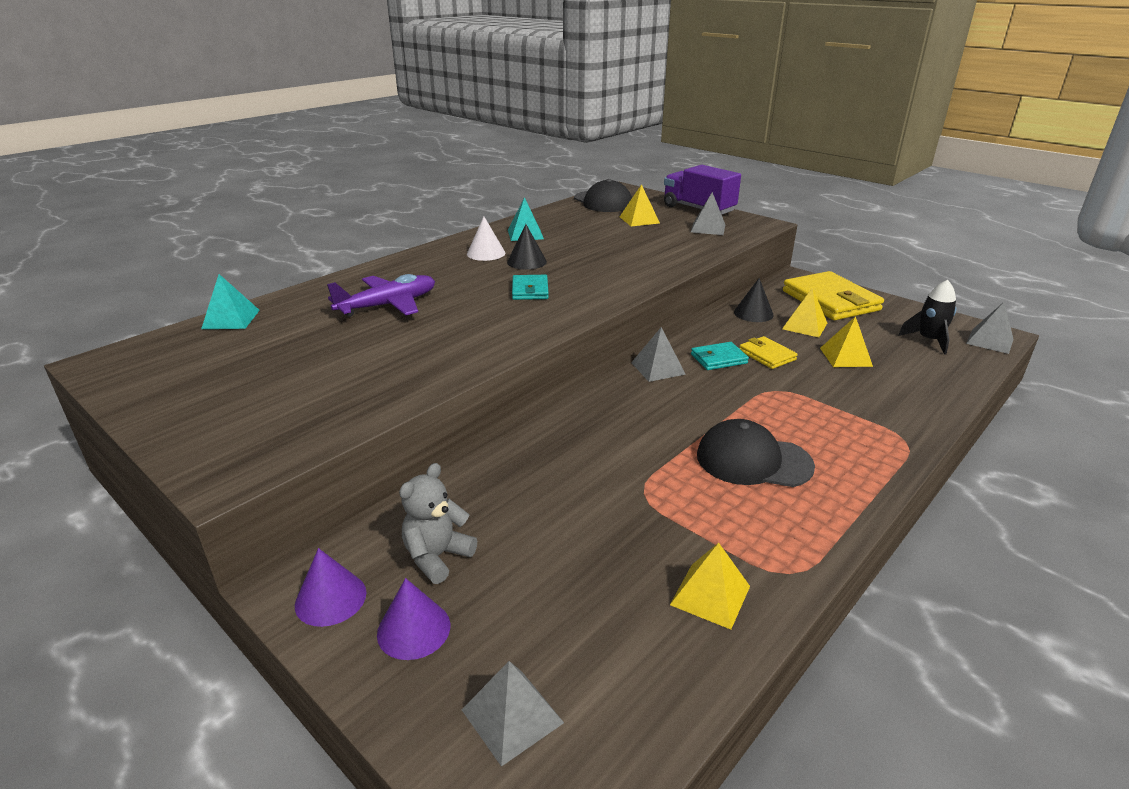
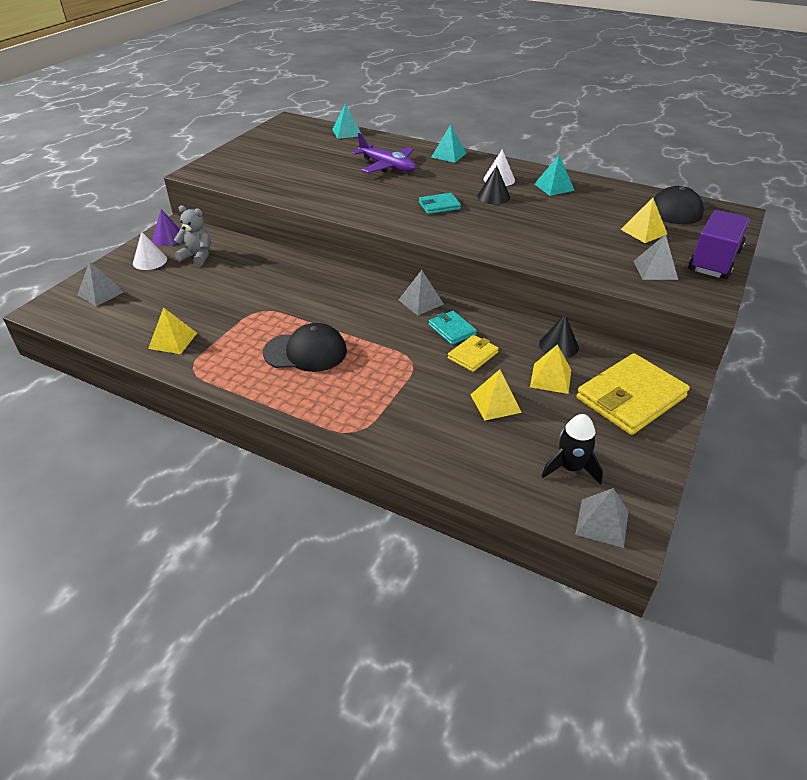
camera: 75 degrees right, 10 degrees up
(392, 267) = (448, 155): none -> turquoise pyramid
(413, 629) = (150, 261): purple cone -> white cone
(753, 460) = (305, 352): black cap -> black cap turned 90 degrees clockwise

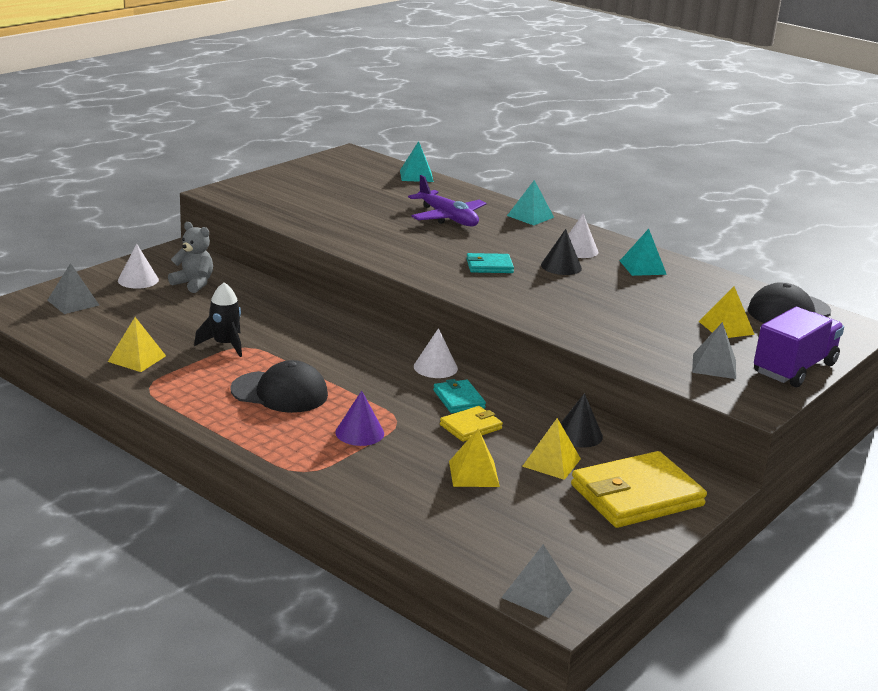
camera: 10 degrees right, 15 degrees down
(168, 237) = (167, 260): purple cone -> purple cone (359, 433)
(421, 302) = (435, 367): grey pyramid -> white cone
(570, 468) = (528, 543): black rocket -> black rocket (224, 345)

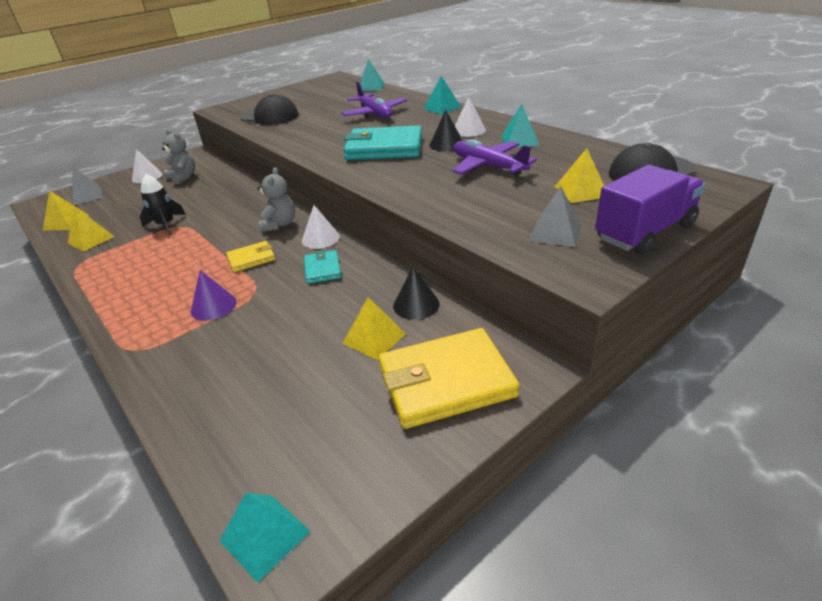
camera: 15 degrees right, 10 degrees up
(280, 392) = (175, 267): black cap -> black cap (270, 116)
(374, 350) = (279, 224): none -> grey teddy bear
(470, 427) = (317, 298): yellow wallet -> yellow wallet (251, 259)
(473, 473) = (290, 353): yellow pyramid -> yellow pyramid (66, 222)
(489, 266) = (384, 148): turquoise wallet -> turquoise wallet, size x1.98
(537, 594) = (265, 536): grey pyramid -> turquoise pyramid
(620, 296) = (488, 166): none -> purple plane

